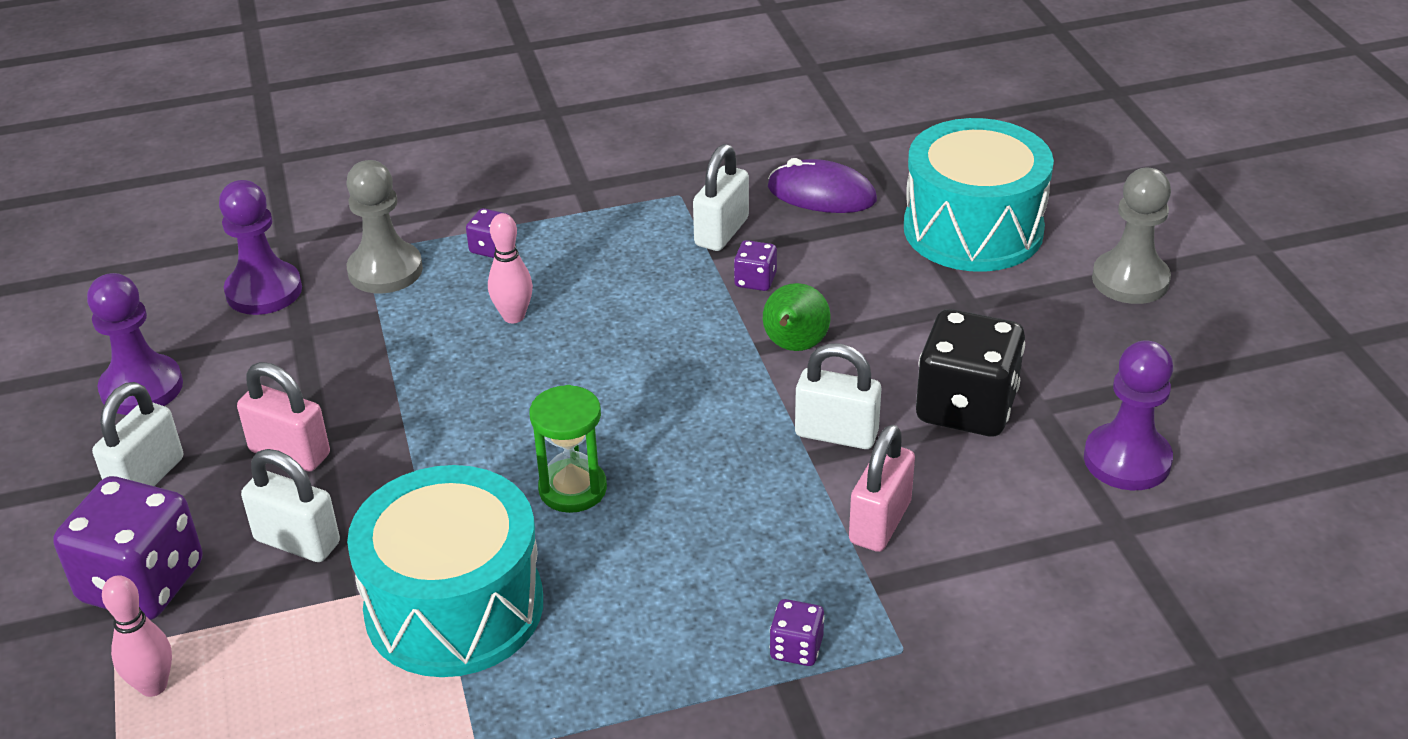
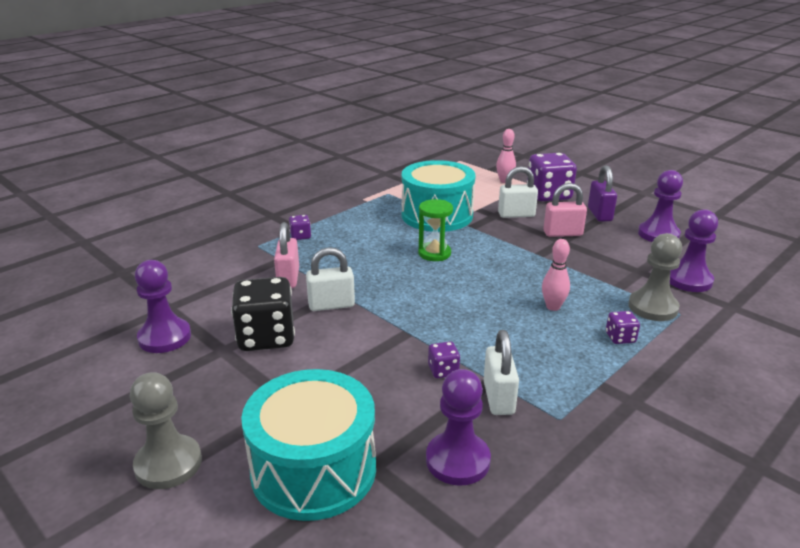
camera: 150 degrees right, 10 degrees down
(147, 477) = (599, 214): white padlock -> purple padlock
(794, 347) = (386, 339): green pear -> none
(821, 194) = (457, 460): purple mouse -> purple pawn

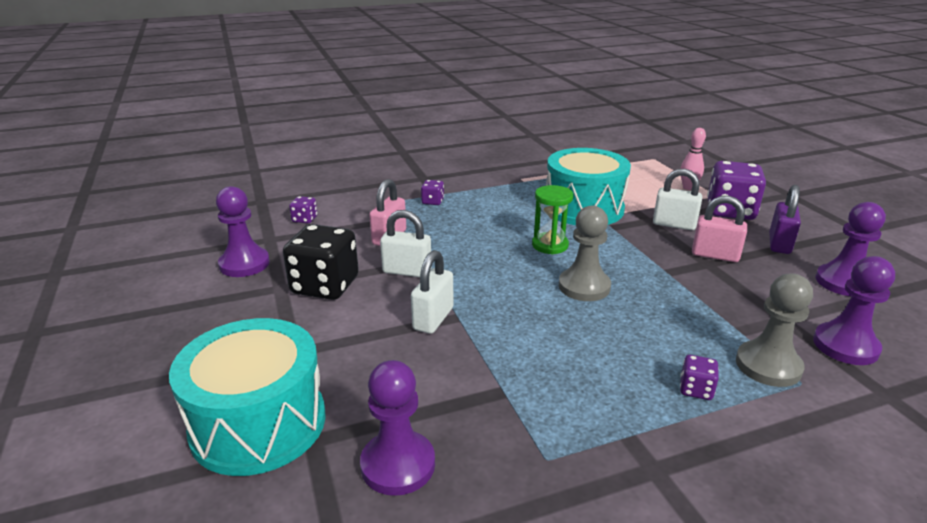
camera: 25 degrees right, 0 degrees up
(168, 464) = (151, 375): grey pawn -> grey pawn (584, 287)
(443, 370) = (461, 366): purple dice -> purple dice (305, 219)
(498, 398) = (496, 413): white padlock -> white padlock (433, 319)
(553, 307) = (638, 332): pink bowling pin -> none

